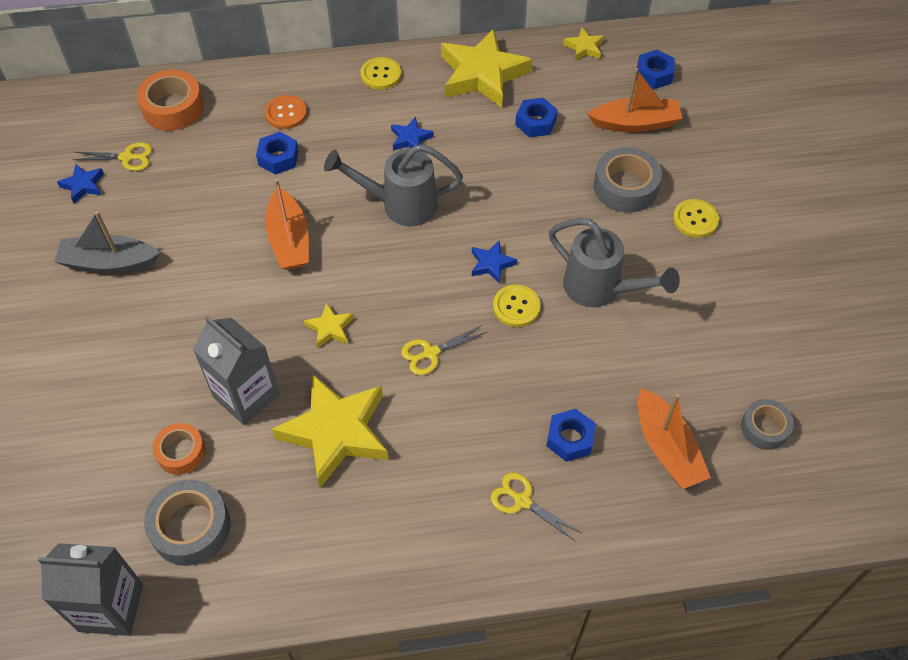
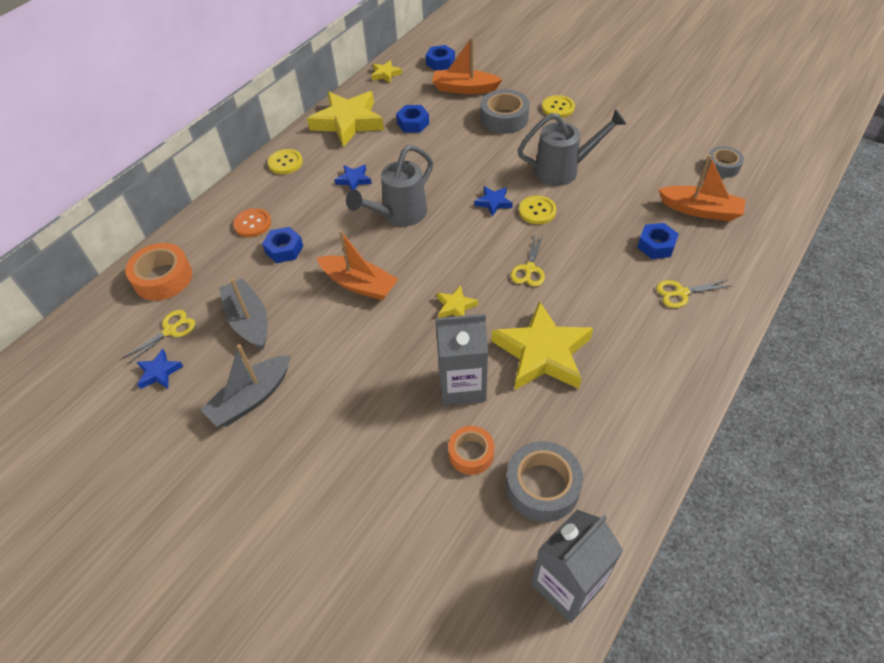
camera: 45 degrees left, 5 degrees down
(181, 198) = (249, 321): none -> grey boat
(635, 123) = (464, 89): orange boat -> orange boat turned 120 degrees counterclockwise

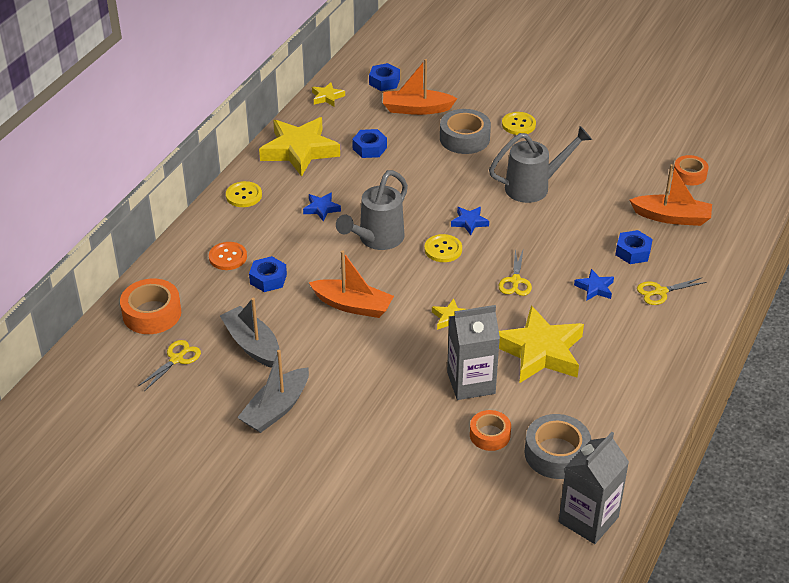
camera: 10 degrees left, 10 degrees down
(159, 372) = (179, 395): blue star -> blue star (595, 288)
(537, 211) = (514, 227): yellow button -> yellow button (443, 249)
(722, 166) = (689, 175): grey tape -> orange tape

